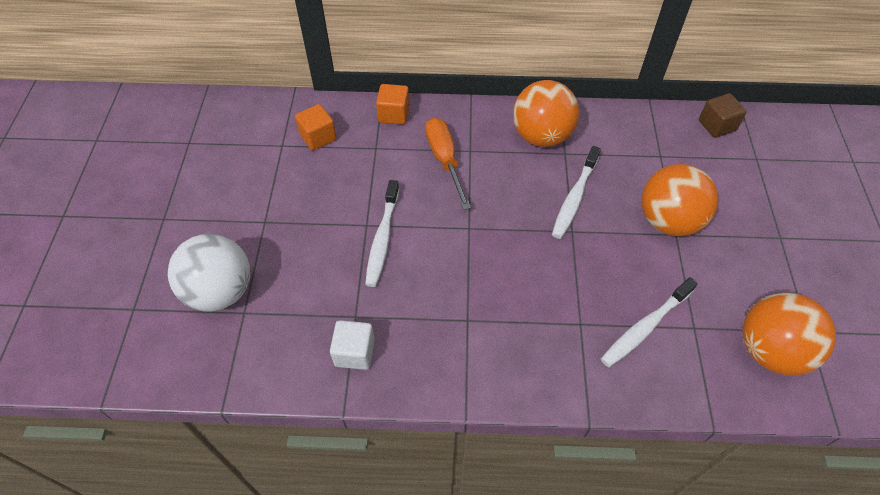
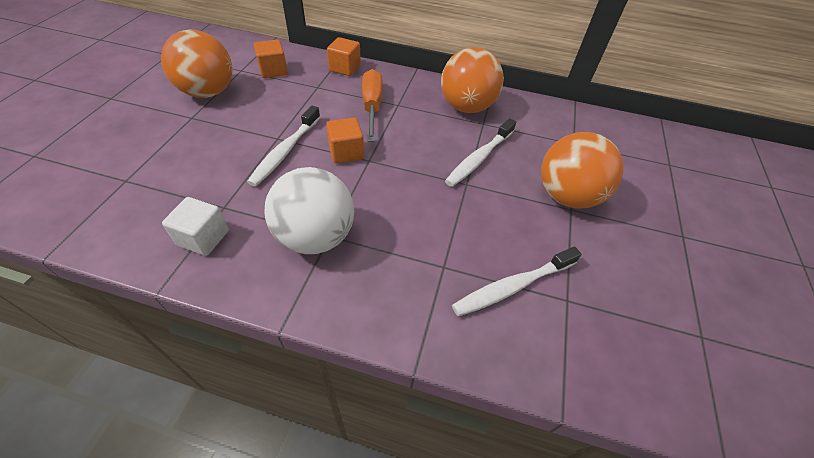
camera: 10 degrees right, 5 degrees down
(220, 291) = (117, 159): white ball -> white ball (315, 237)
(443, 224) = (346, 152): none -> orange cube
(716, 125) = (635, 131): brown cube -> none
(770, 350) = (652, 346): orange ball -> orange ball (208, 92)

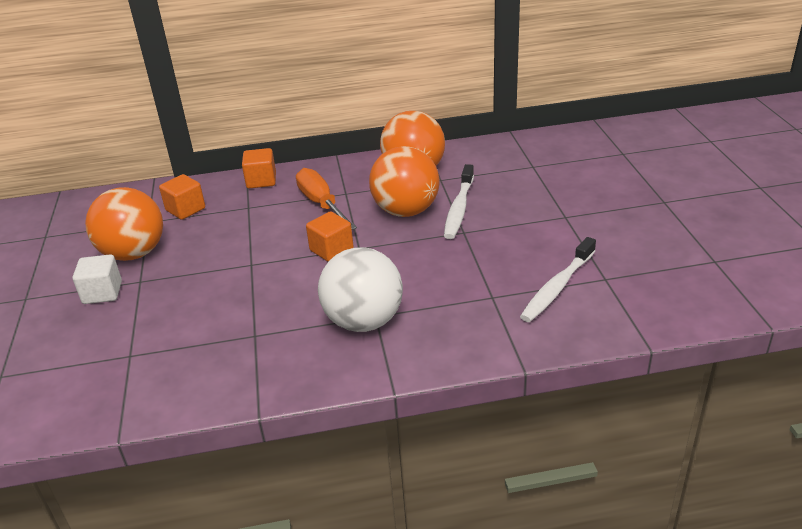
camera: 20 degrees left, 15 degrees down
(203, 238) = (260, 363): white cube -> white cube (102, 293)
(285, 151) = (270, 271): white toothbrush -> none
(566, 196) = (555, 209): orange ball -> orange ball (406, 211)

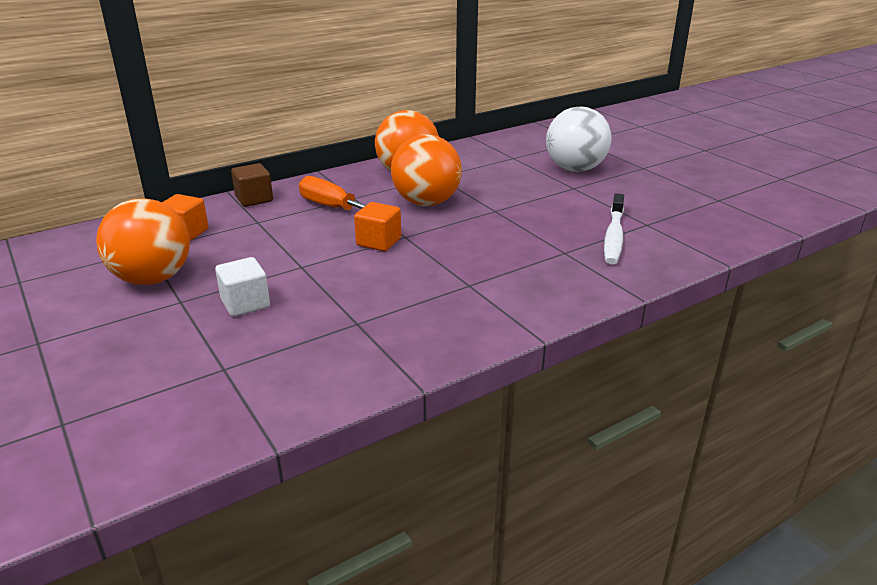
camera: 25 degrees left, 5 degrees down
(102, 293) = (141, 319): white cube -> white cube (245, 303)
(261, 180) = (254, 199): orange cube -> brown cube
(364, 321) = (462, 291): white ball -> white ball (575, 169)
(459, 208) = (475, 194): white toothbrush -> none

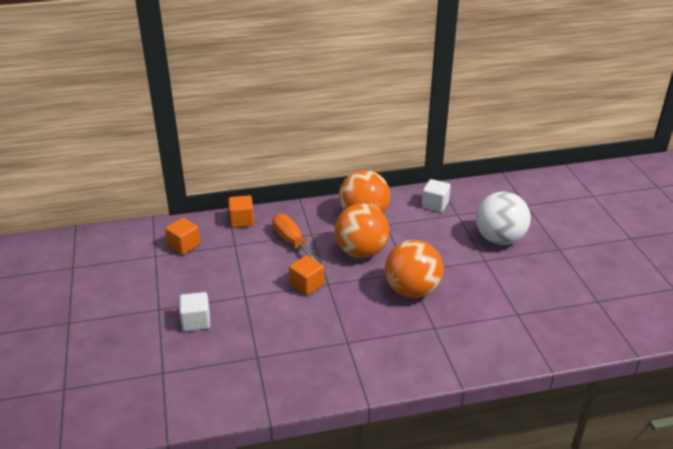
camera: 20 degrees right, 5 degrees up
(153, 279) = (149, 284): orange ball -> orange ball (412, 290)
(254, 199) = (242, 221): brown cube -> orange cube
(483, 154) = (435, 205): none -> white cube
(613, 236) = (482, 320): white toothbrush -> none

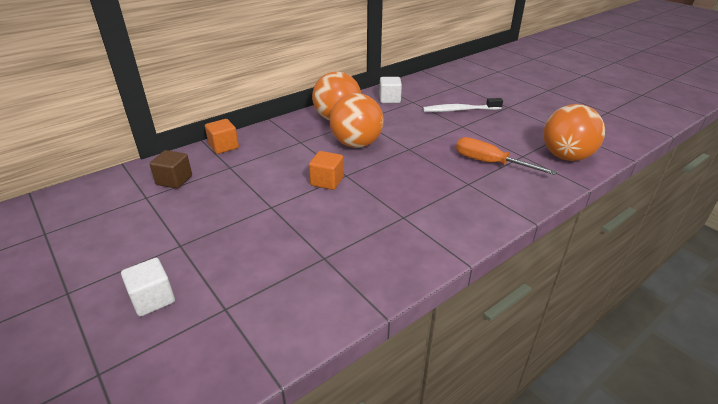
camera: 25 degrees left, 0 degrees up
(184, 245) = (174, 180): orange cube -> brown cube
(196, 321) = (233, 244): white cube -> white cube (153, 299)
(293, 243) = (289, 152): orange screwdriver -> orange screwdriver (490, 163)
(412, 290) = (425, 161): orange ball -> orange ball (566, 156)
(499, 239) = (460, 110): white ball -> white toothbrush

